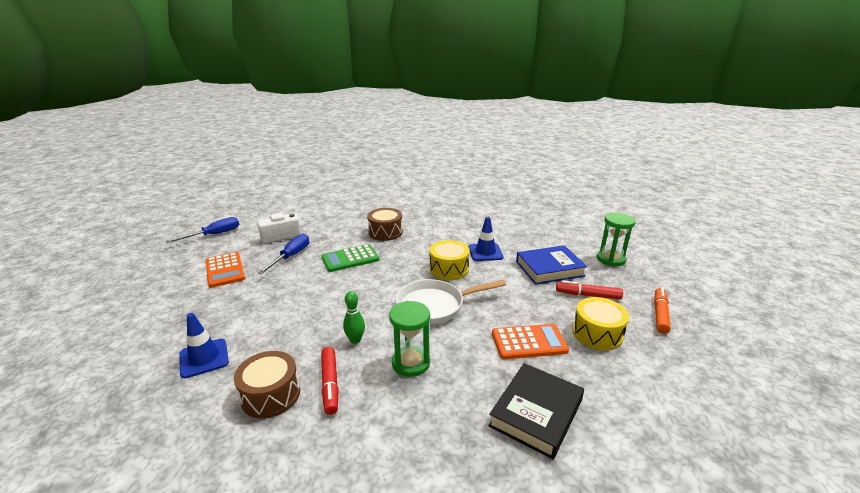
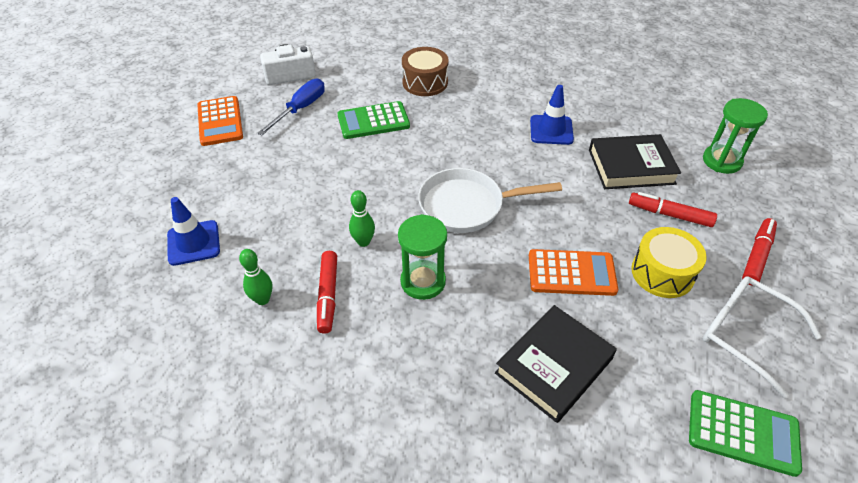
camera: 10 degrees right, 20 degrees up
(214, 235) = (209, 64): blue screwdriver -> none
(271, 395) = (262, 299): brown drum -> green bowling pin
(449, 269) = (496, 152): yellow drum -> none
(549, 269) = (631, 167): blue book -> black book
(660, 314) = (757, 255): orange marker -> red marker
(676, 368) = (746, 334): none -> white glasses
(706, 442) = (742, 432): none -> green calculator

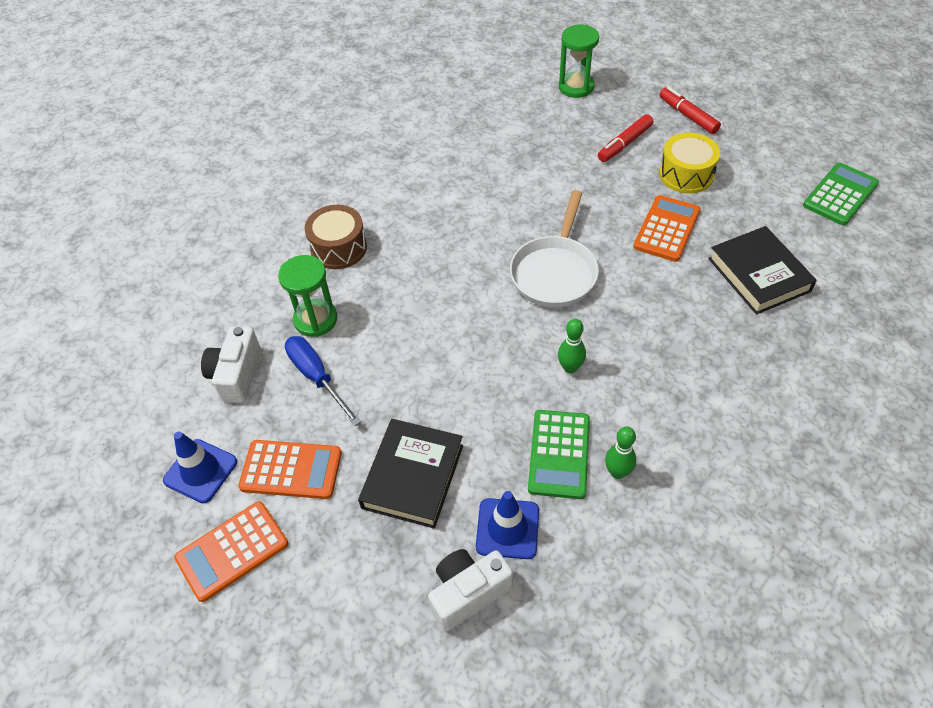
camera: 65 degrees left, 5 degrees up
(135, 235) = (468, 593): none -> white camera
(154, 117) = (232, 551): none -> orange calculator
(328, 295) = (631, 414): red marker -> none
(373, 121) = (382, 312): green calculator -> green calculator (559, 454)
(423, 281) = (640, 334): green hourglass -> green hourglass (315, 319)
(551, 130) = (478, 176): blue traffic cone -> blue traffic cone (200, 471)
(631, 167) = (556, 143): black book -> black book (413, 476)
(746, 334) = (760, 155): white glasses -> none

